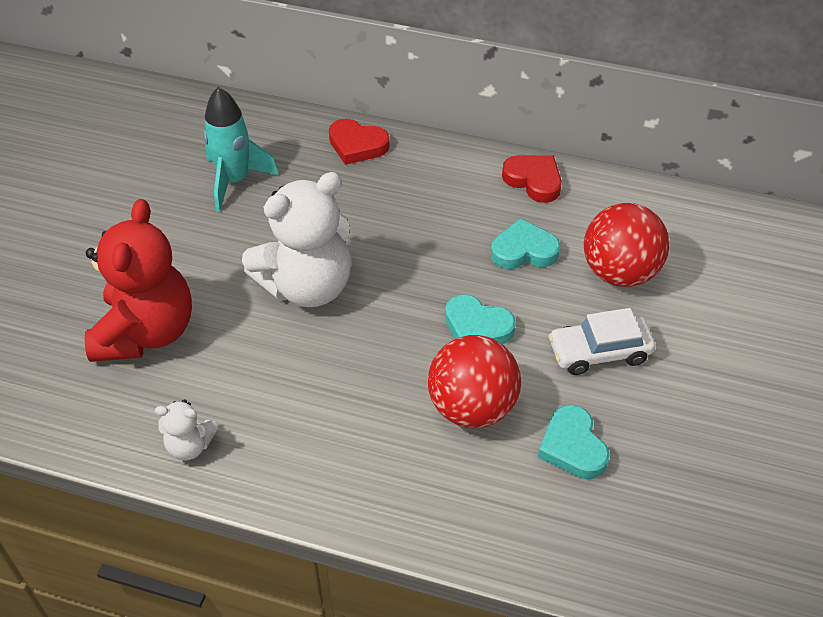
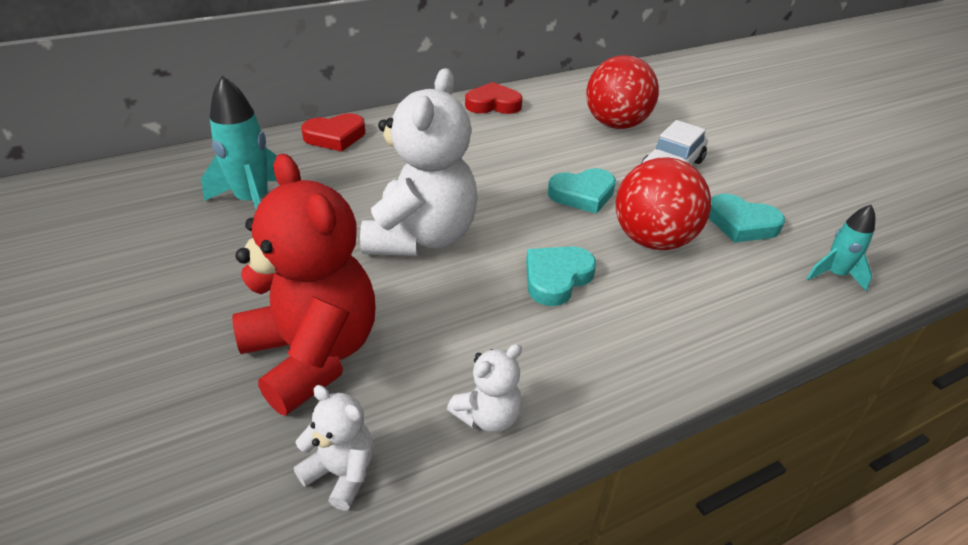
camera: 45 degrees left, 10 degrees down
(85, 417) = (341, 473): none -> white teddy bear
(524, 250) = (544, 140): turquoise heart -> turquoise heart (556, 278)
(576, 544) = (834, 275): none -> turquoise rocket

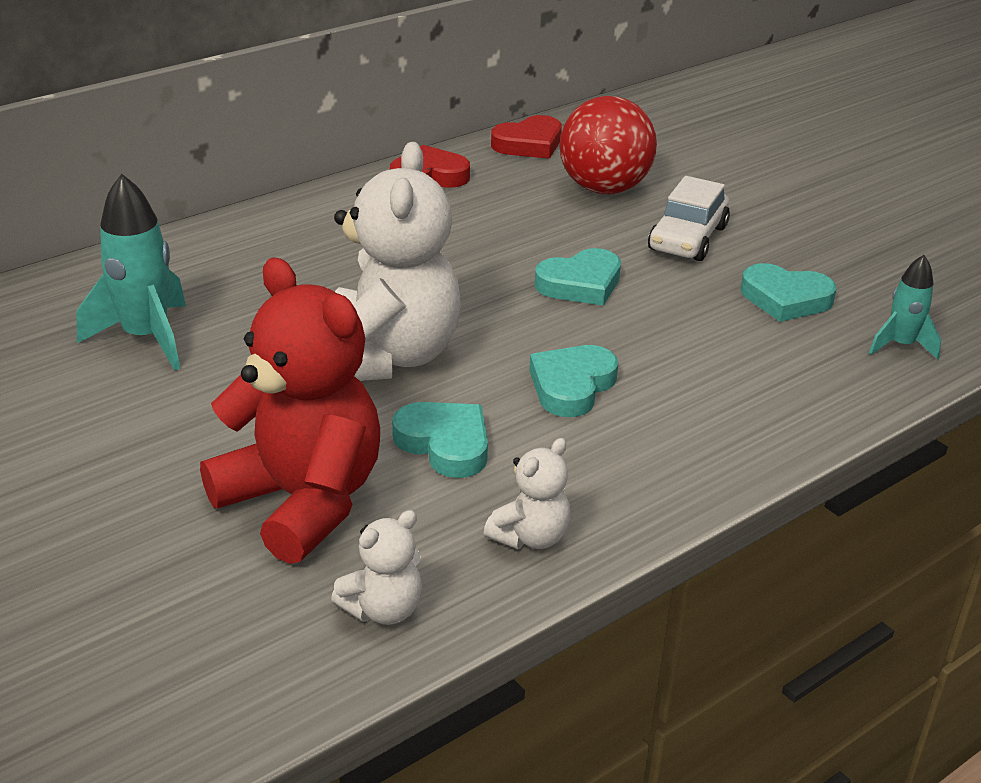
camera: 10 degrees left, 5 degrees down
(335, 137) = (222, 242): red heart -> red heart (529, 144)
(341, 473) = (383, 609): white teddy bear -> white teddy bear turned 120 degrees clockwise
(442, 317) = (445, 444): none -> turquoise heart
(653, 240) = (680, 330): red ball -> none

